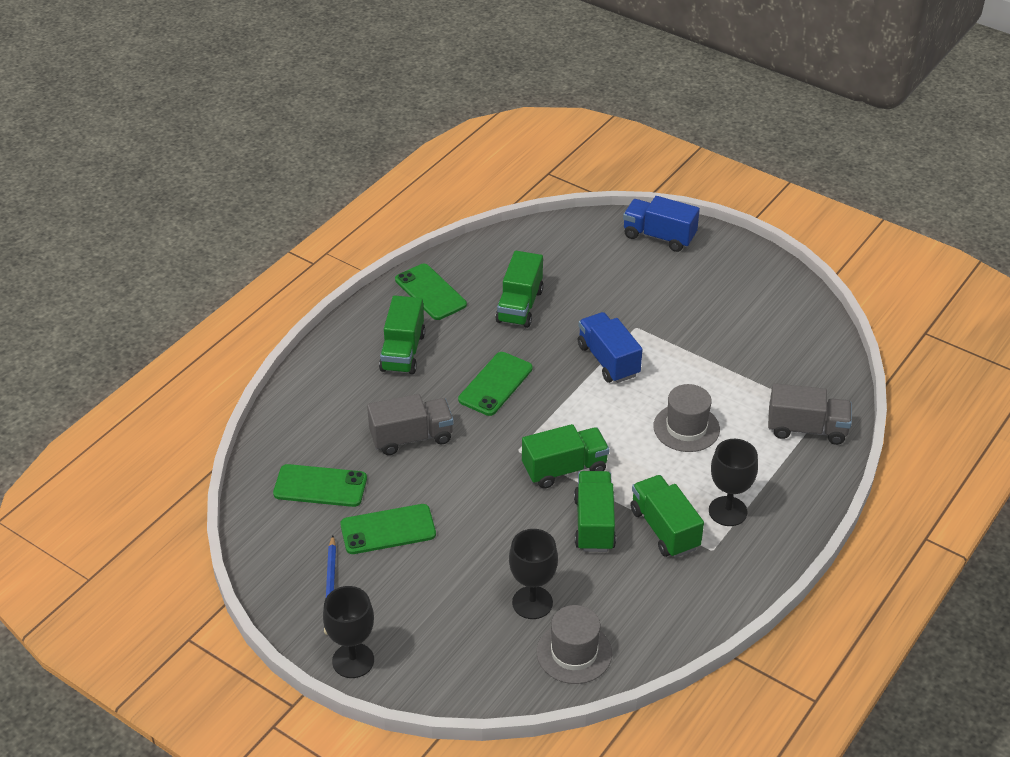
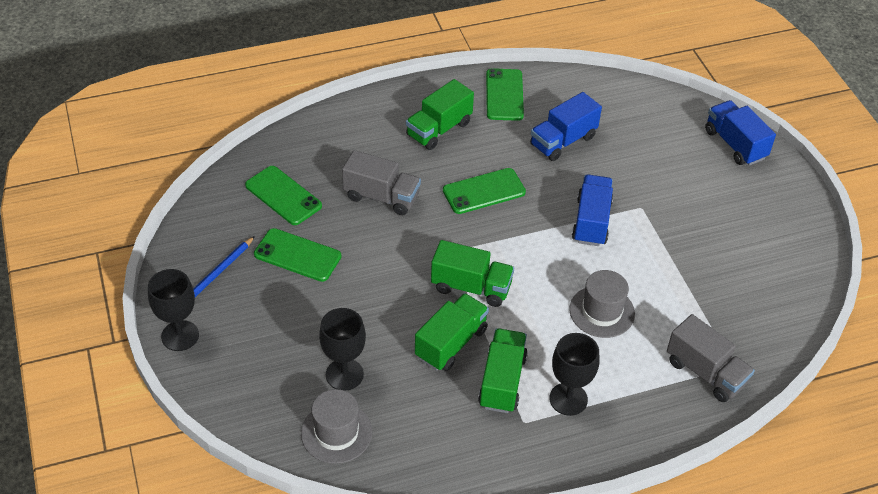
camera: 35 degrees right, 5 degrees up
(519, 306) = (563, 141): green truck -> blue truck

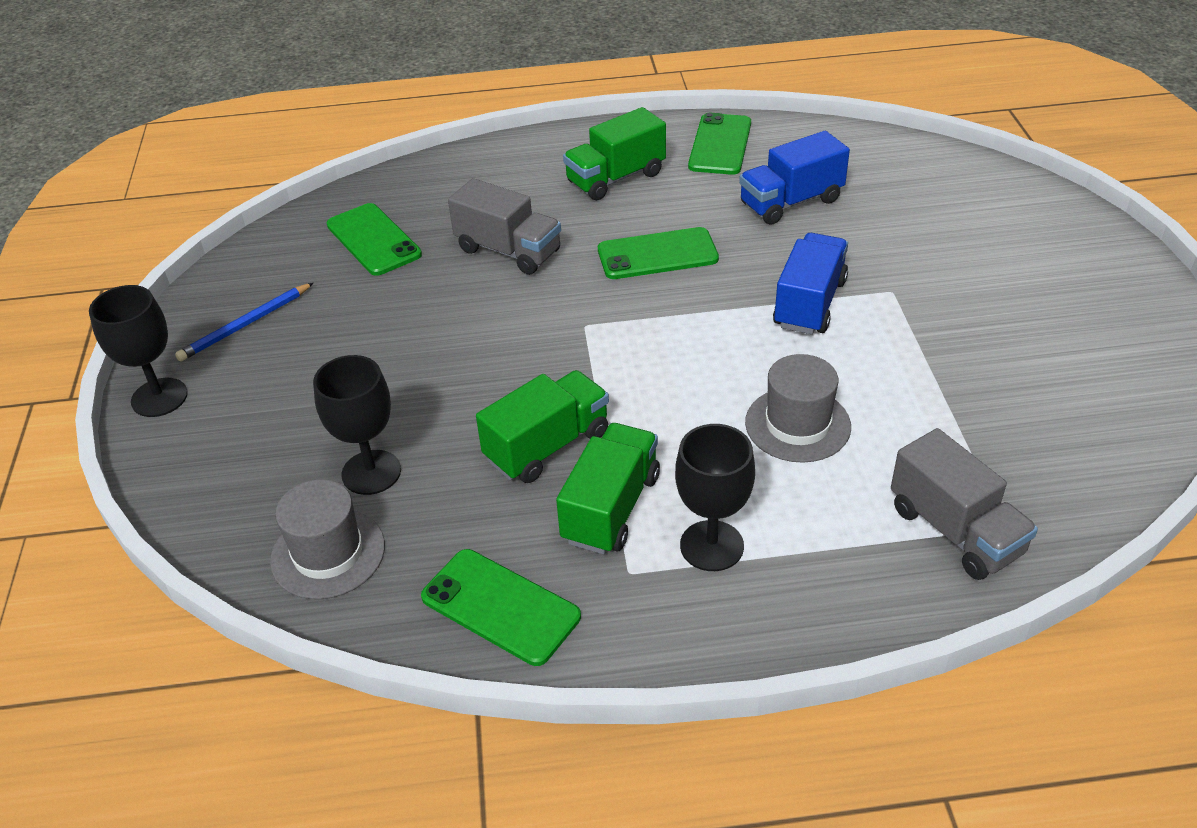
camera: 15 degrees right, 5 degrees down
(297, 255) = (364, 312): green phone -> green phone (500, 606)
(471, 287) = (602, 373): green truck -> none
(735, 144) = (1055, 222): blue truck -> none

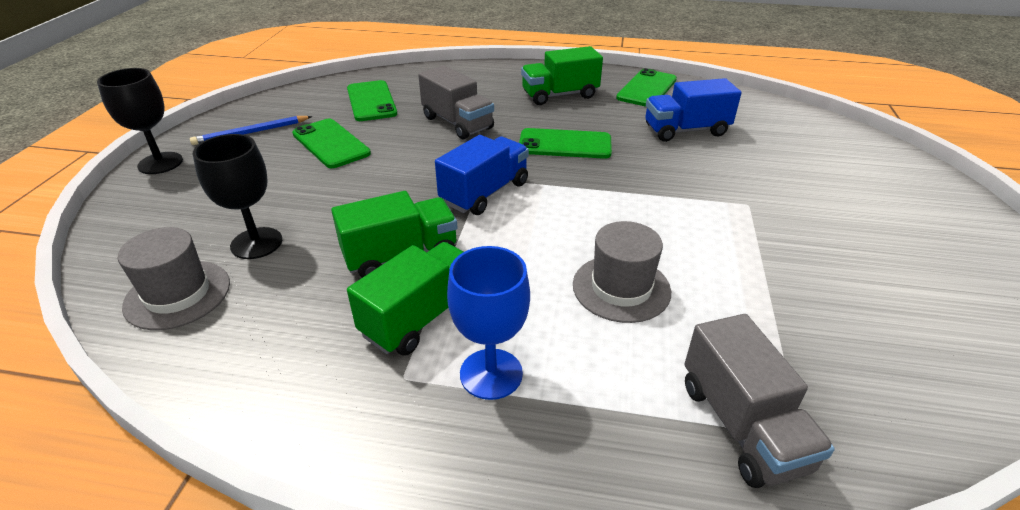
camera: 15 degrees right, 5 degrees down
(500, 606) = (274, 377): green phone -> green phone (331, 144)
(711, 546) = (491, 374): black goblet -> blue goblet
(809, 303) = (672, 199): blue truck -> blue truck (485, 193)

